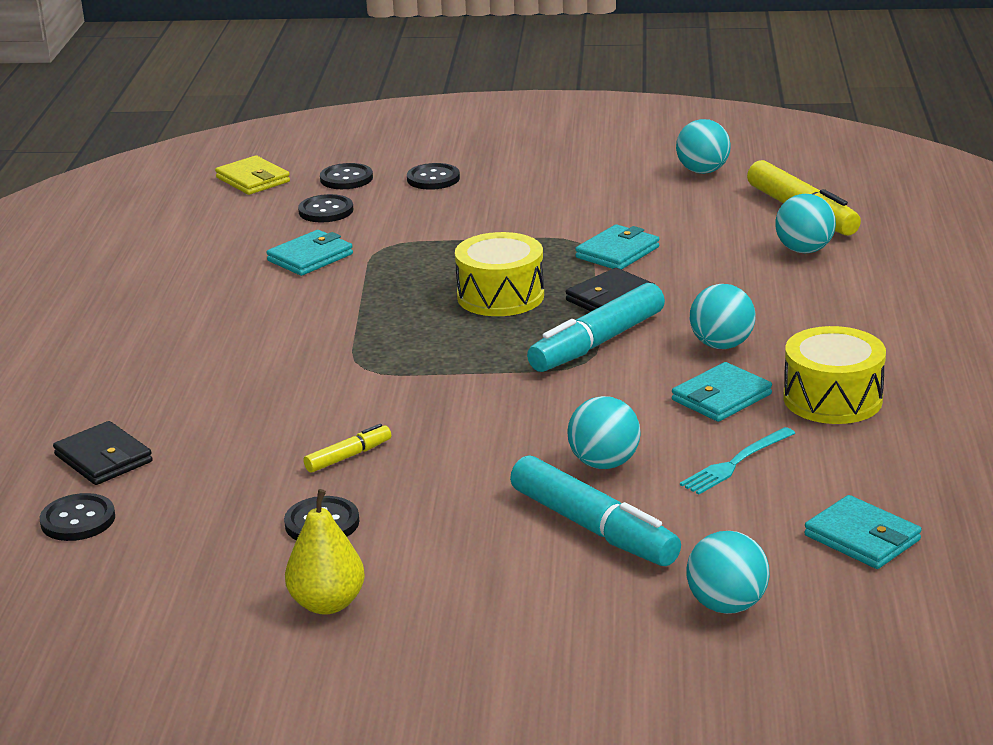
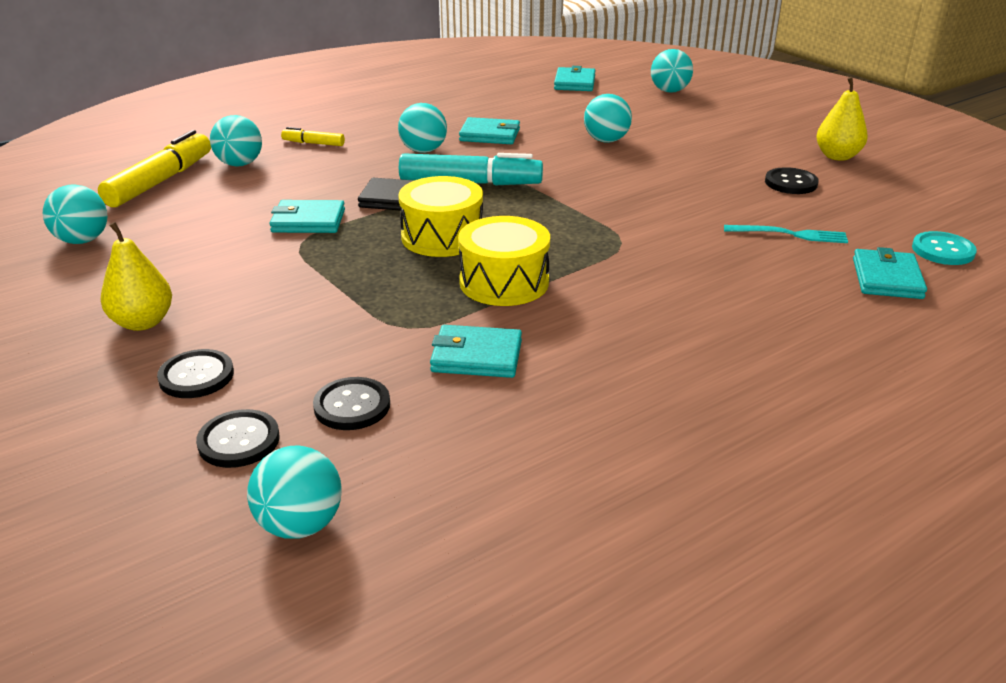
camera: 130 degrees left, 5 degrees up
(78, 520) = (943, 250): black button -> turquoise button
(103, 458) = (887, 278): black wallet -> turquoise wallet
(253, 180) = (300, 525): yellow wallet -> turquoise ball
(348, 456) = (724, 202): yellow marker -> yellow marker (313, 143)
(529, 174) = (143, 322): none -> yellow pear
(593, 528) = (665, 126): turquoise marker -> none
(735, 463) = (553, 116): turquoise fork -> turquoise fork (790, 234)
(832, 399) = (452, 113): yellow drum -> yellow drum (504, 282)

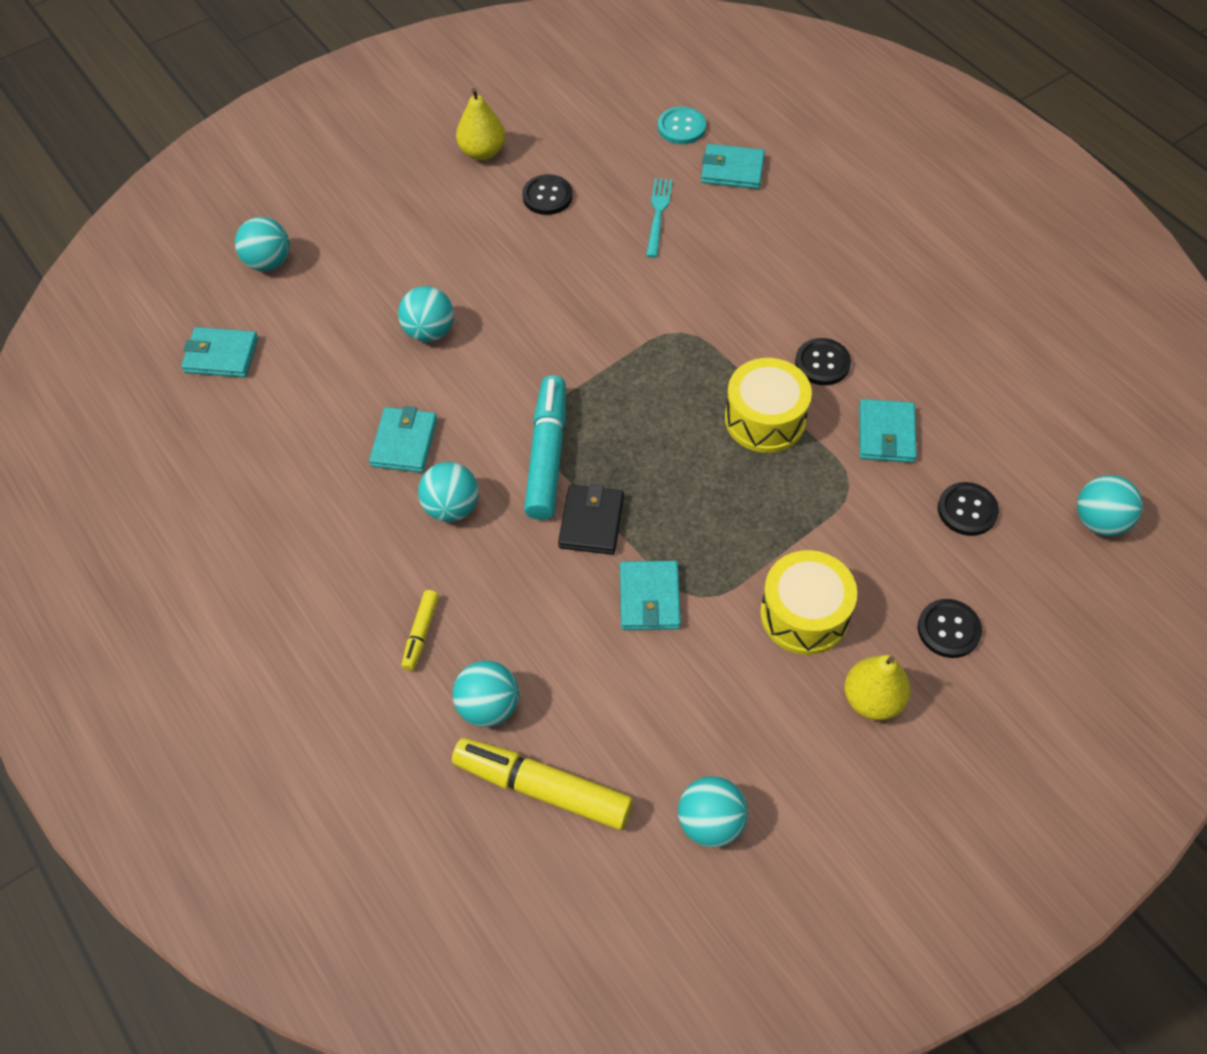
camera: 90 degrees left, 25 degrees up
(239, 441) = (1024, 577): black button -> black button (822, 363)
(442, 237) = (679, 472): yellow drum -> yellow drum (804, 614)

